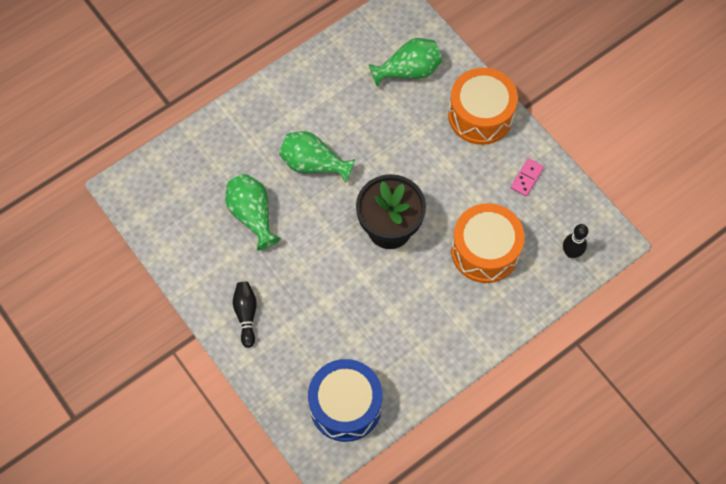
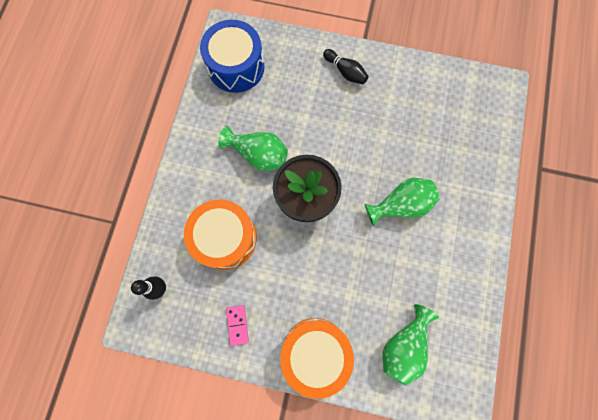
camera: 140 degrees right, 10 degrees up
(252, 215) = (404, 135): green vase -> green vase (258, 155)

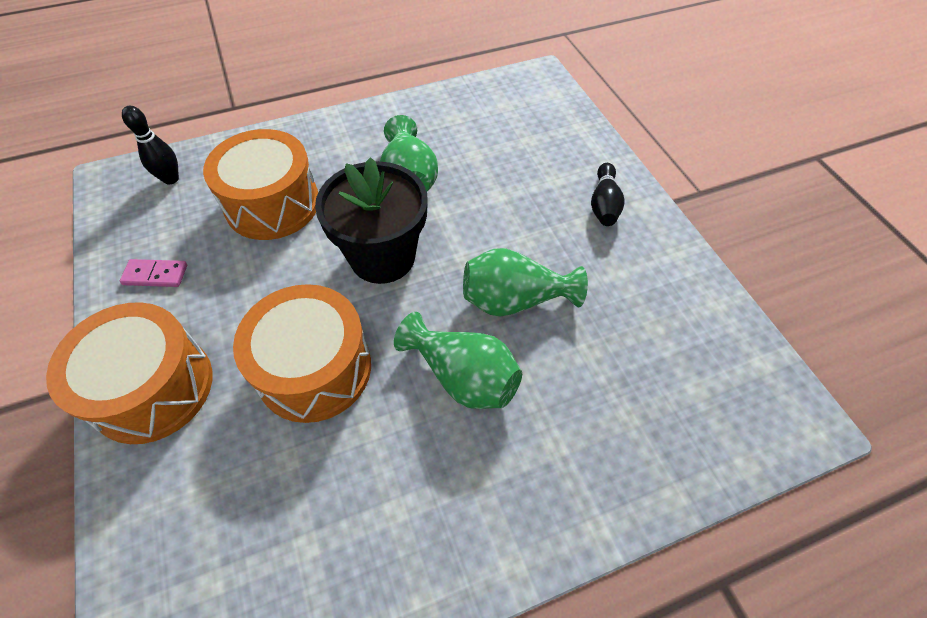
camera: 55 degrees right, 20 degrees down
(236, 67) = (504, 105): blue drum -> none
(237, 325) = (155, 275): pink domino -> pink domino turned 45 degrees clockwise
(353, 269) = (314, 368): none -> orange drum
(403, 345) = (220, 515): green vase -> green vase (514, 300)

